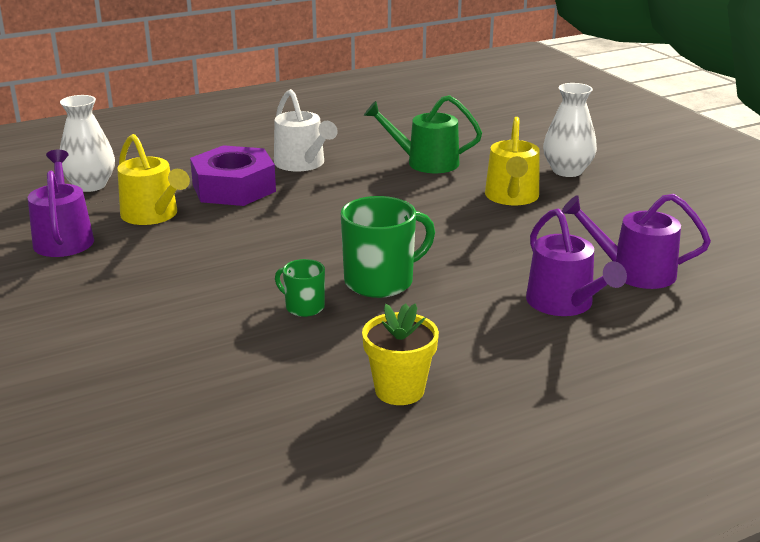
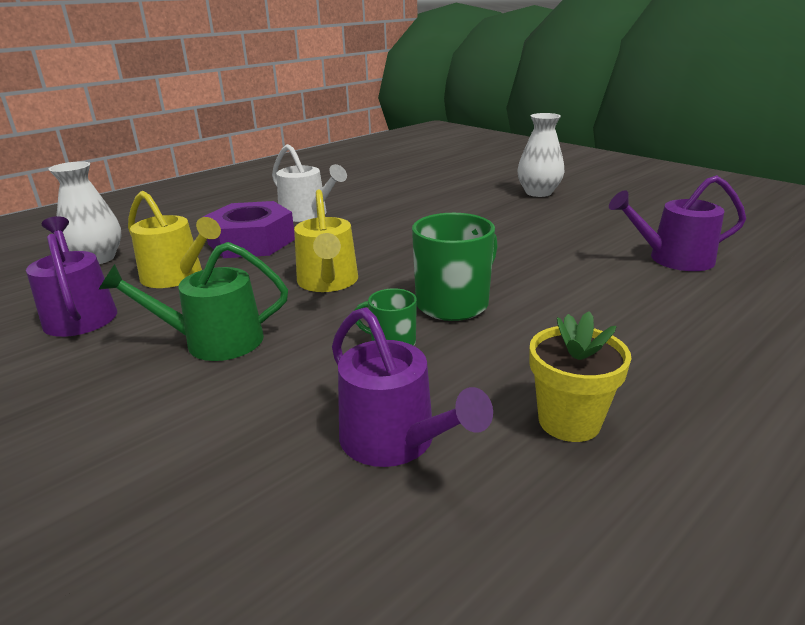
camera: 15 degrees left, 0 degrees up
(426, 162) = (417, 201): green watering can -> green watering can (214, 341)
(512, 197) = (512, 216): yellow watering can -> yellow watering can (328, 282)
(564, 303) = (644, 295): purple watering can -> purple watering can (395, 440)

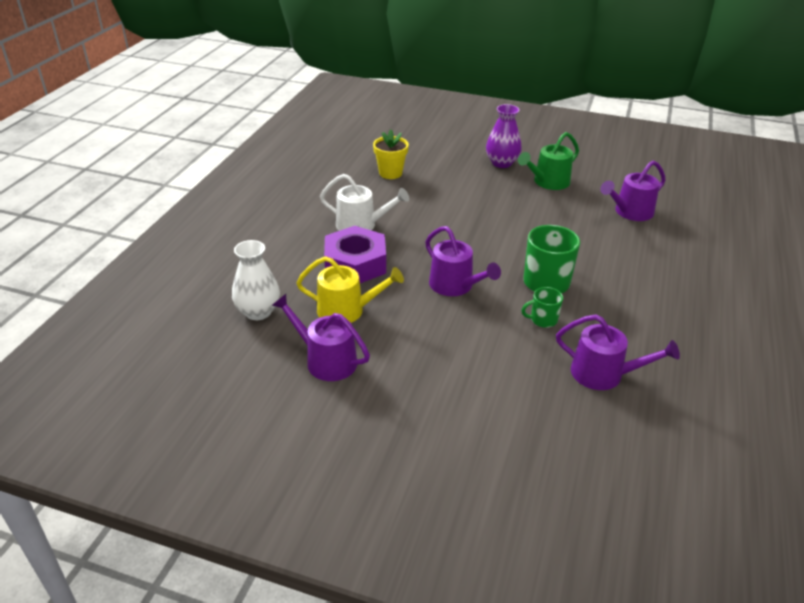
camera: 30 degrees left, 10 degrees up
(214, 341) = (444, 351): green watering can -> green watering can (548, 182)
(328, 282) = (455, 286): yellow watering can -> purple watering can
(538, 193) = (501, 163): white vase -> purple vase
(569, 421) = (664, 338): yellow flower pot -> yellow flower pot (390, 173)

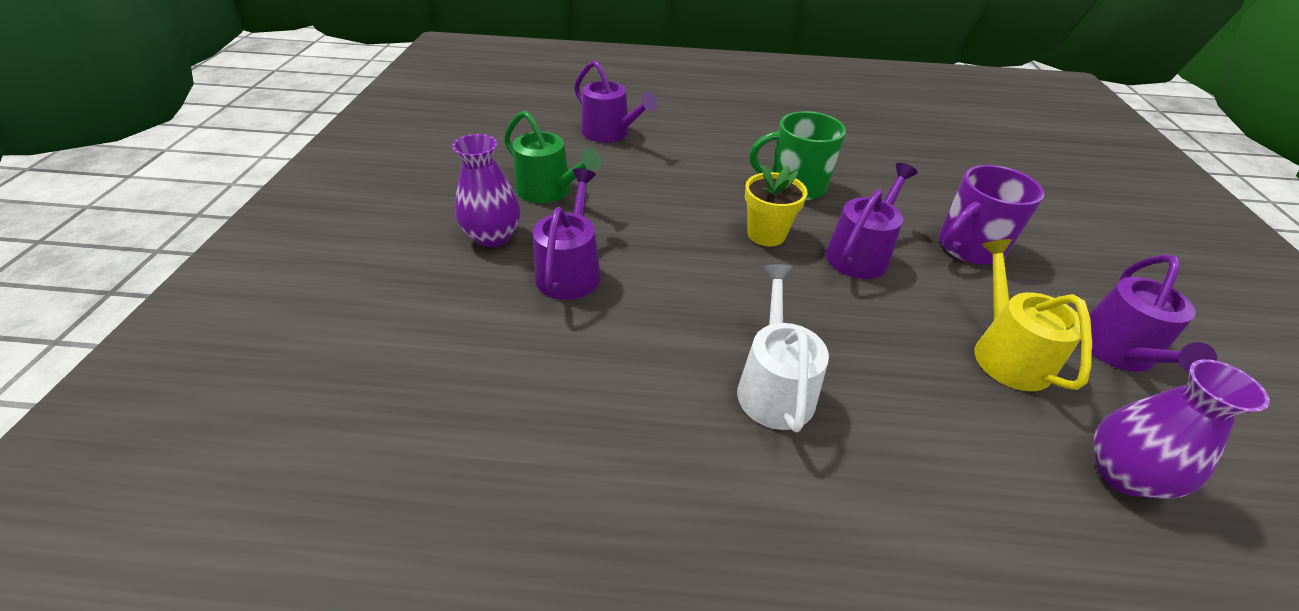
camera: 105 degrees left, 5 degrees up
(258, 312) = (1123, 474): white vase -> purple vase
(355, 263) = (891, 368): purple nut -> none
(390, 173) = (559, 379): yellow flower pot -> yellow flower pot (766, 234)
(449, 342) = (968, 247): none -> purple mug
(543, 320) = (867, 186): green mug -> none
(603, 374) = (915, 153): purple watering can -> purple watering can (570, 271)

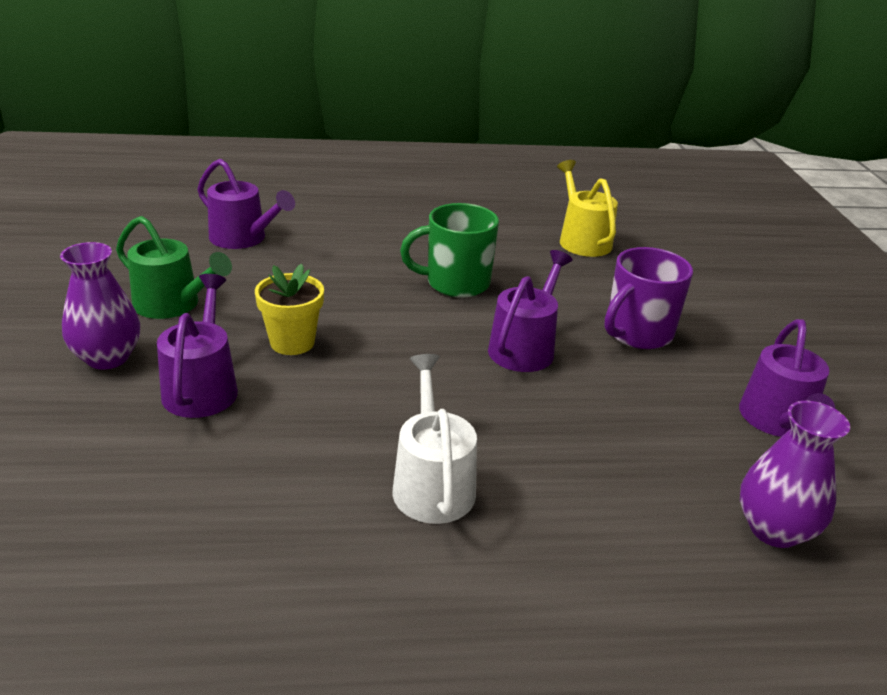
camera: 10 degrees left, 10 degrees down
(766, 234) = (423, 335): yellow flower pot -> yellow flower pot (292, 342)
(1006, 353) = (670, 431): yellow watering can -> yellow watering can (582, 240)

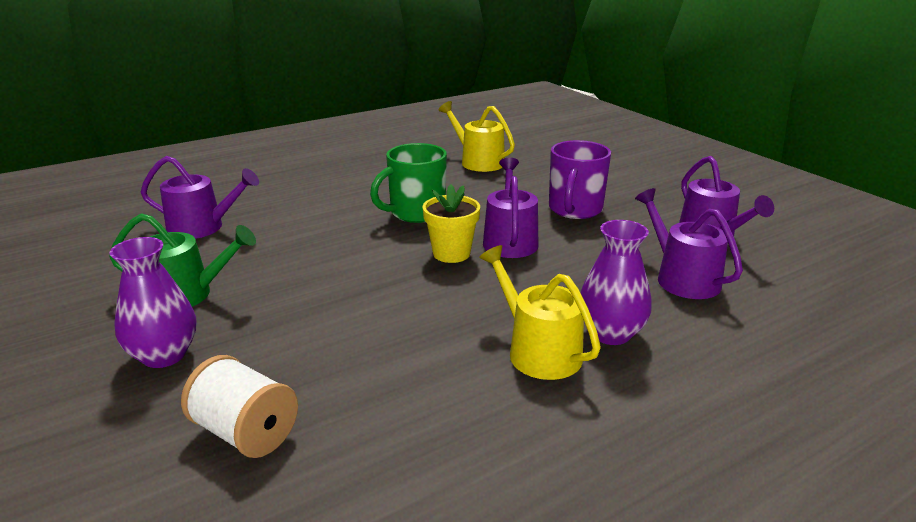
camera: 25 degrees left, 5 degrees down
(106, 456) = (245, 432): none -> white spool
(202, 387) = (281, 348): purple watering can -> purple watering can (682, 278)
(292, 342) = (327, 291): yellow flower pot -> yellow flower pot (451, 253)
(432, 484) = (538, 351): white watering can -> yellow watering can
(774, 529) = (773, 298): purple vase -> purple vase (610, 333)

